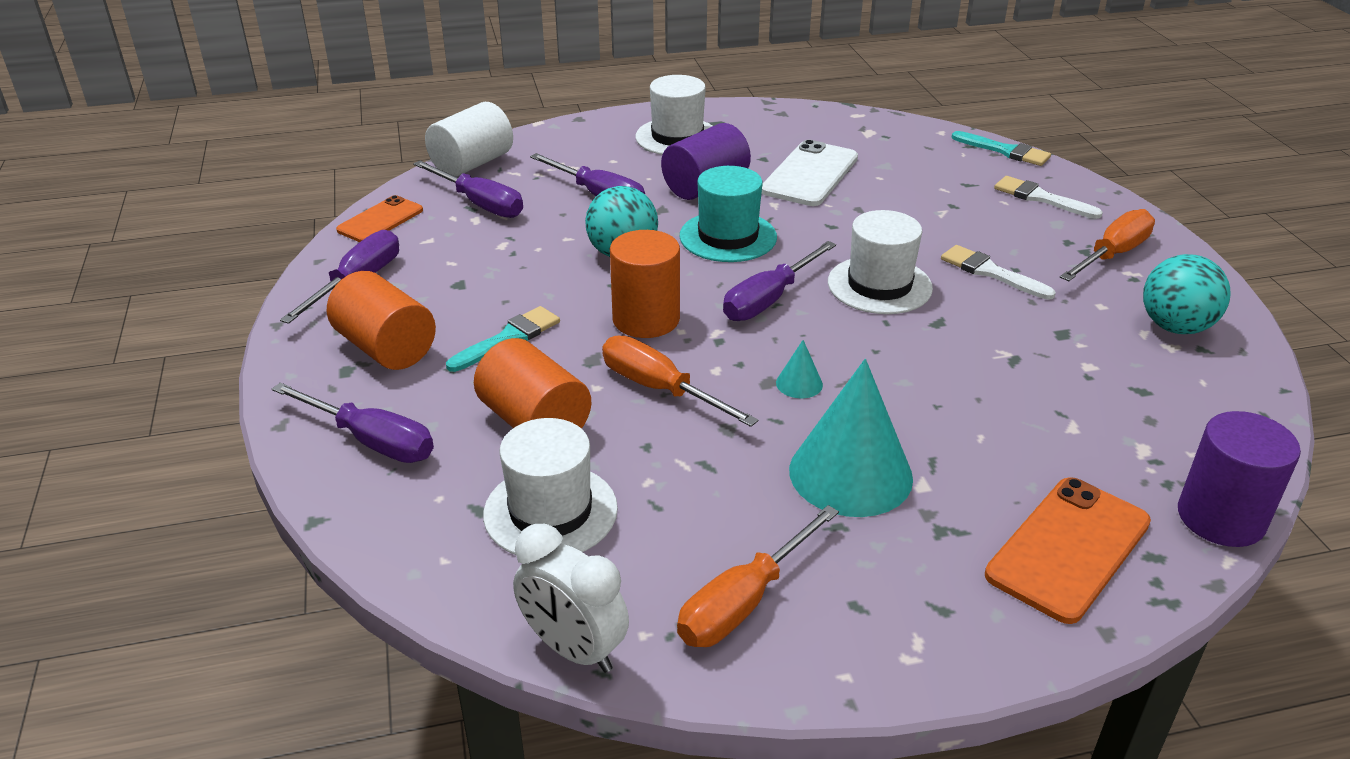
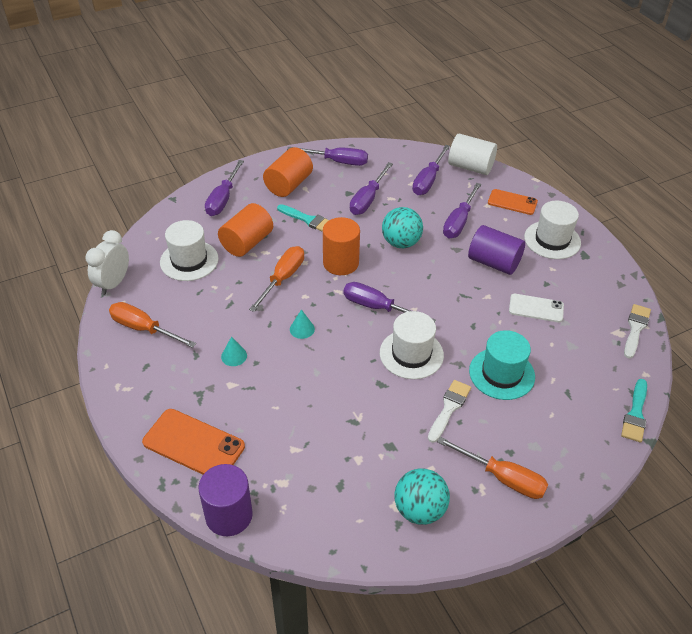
camera: 75 degrees right, 10 degrees up
(380, 220) = (396, 152): orange phone -> orange phone (512, 202)
(491, 267) = (368, 199): none -> purple screwdriver
(728, 237) = (438, 281): turquoise hat -> turquoise hat (501, 374)
(810, 174) = (536, 308): white phone -> white phone, size x0.65
(850, 473) = (234, 356): turquoise cone -> turquoise cone, size x0.42
(1041, 198) = (568, 436): white brush -> white brush (635, 329)

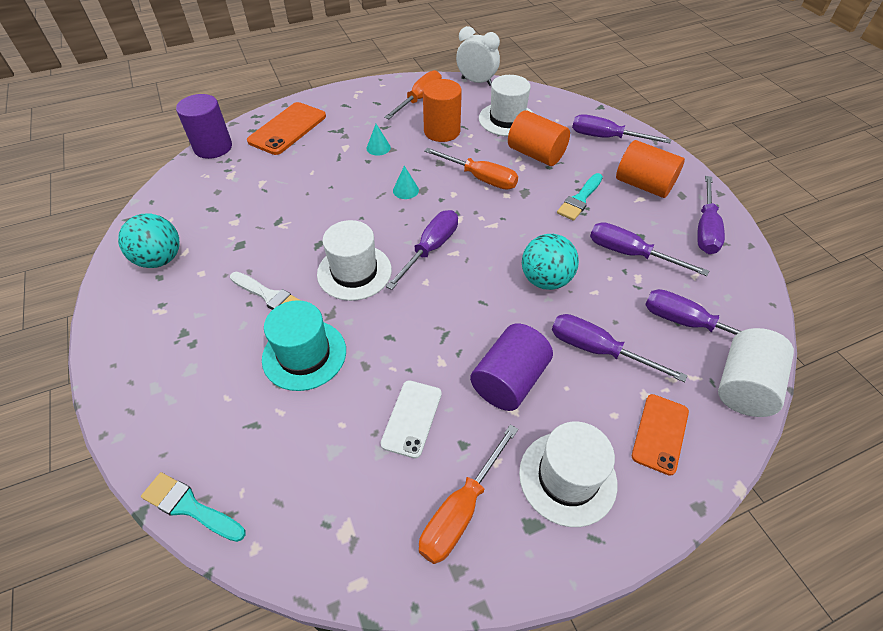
camera: 95 degrees right, 5 degrees up
(340, 263) = (505, 223): orange cylinder -> orange cylinder (442, 131)
(502, 478) = (163, 330): orange screwdriver -> orange screwdriver (461, 510)
(635, 329) = (349, 563): white brush -> none

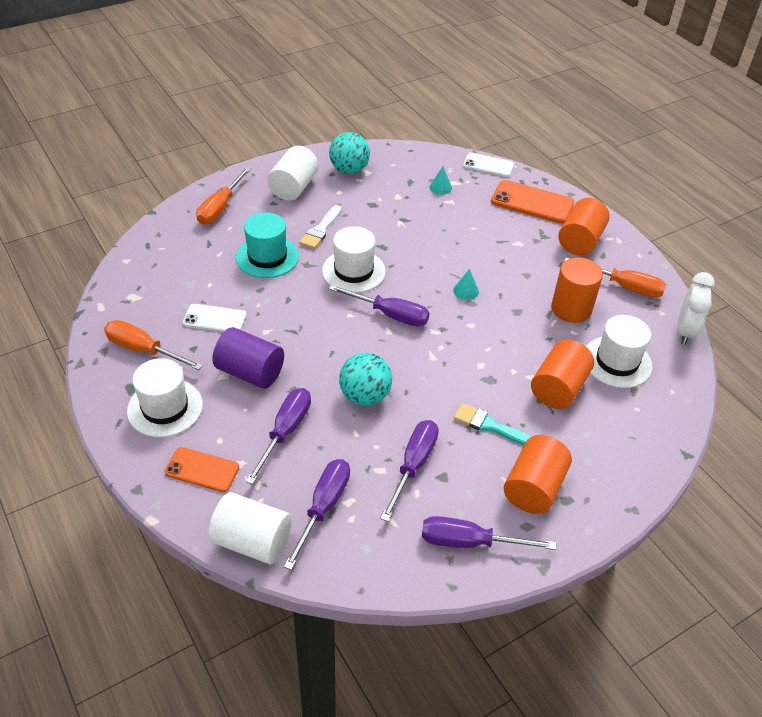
camera: 80 degrees right, 5 degrees down
(169, 318) = (294, 187): none -> white cylinder
(190, 507) = (153, 229): turquoise brush -> none
(213, 147) = (488, 165): purple cylinder -> white phone
(354, 111) = (580, 241): none -> orange cylinder
(378, 148) = (525, 265): turquoise cone -> turquoise cone (440, 187)
(480, 178) = (501, 343): orange screwdriver -> orange screwdriver (220, 208)
(606, 138) = (617, 456): purple screwdriver -> none

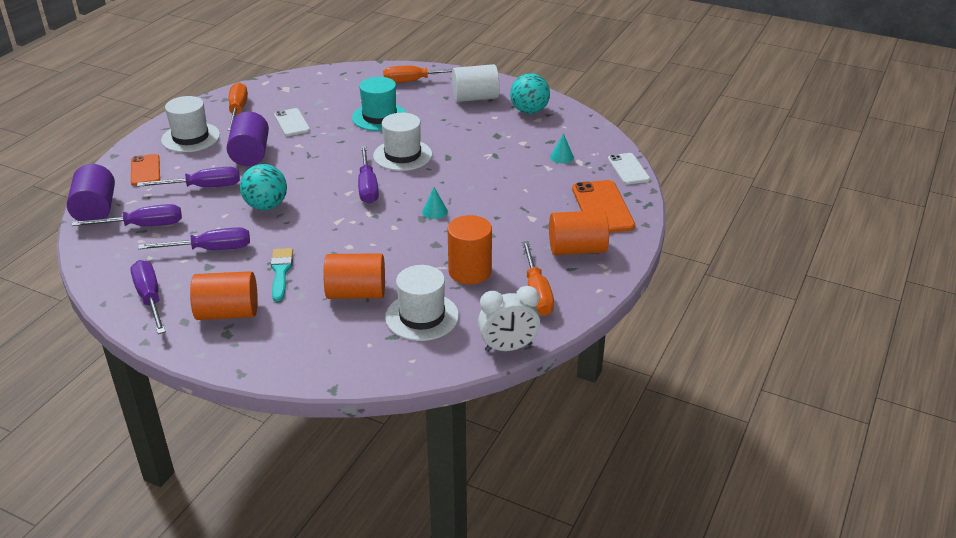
camera: 60 degrees right, 10 degrees down
(252, 541) = (95, 210): white cylinder -> purple cylinder
(321, 230) = (437, 126): white brush -> none

